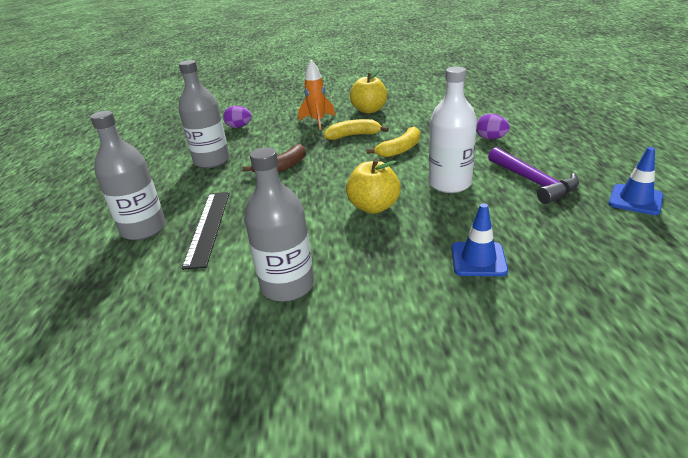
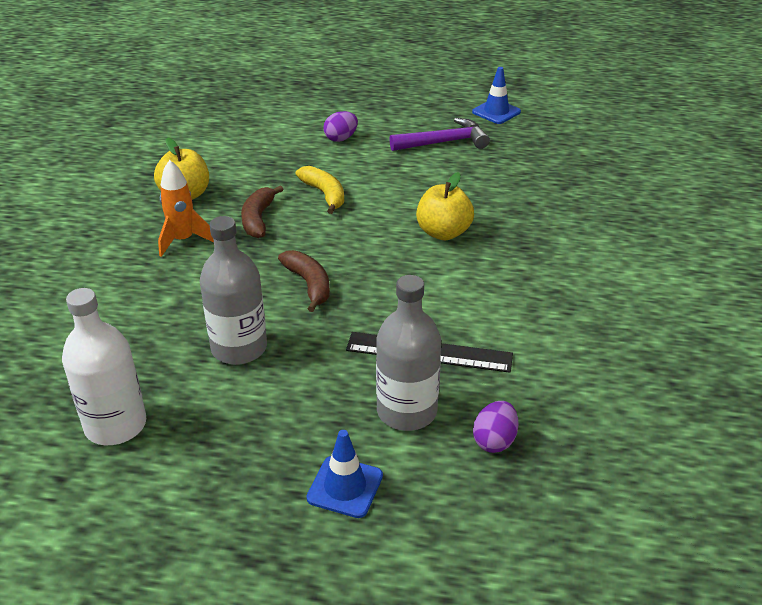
camera: 80 degrees left, 5 degrees up
(239, 127) = (130, 316): purple egg -> purple egg (494, 441)
(287, 285) = (558, 301): grey bottle -> none
(353, 135) = (258, 219): yellow banana -> brown banana
(450, 184) = (422, 182): white bottle -> white bottle (115, 425)
(478, 259) = (551, 197): blue traffic cone -> blue traffic cone (345, 487)

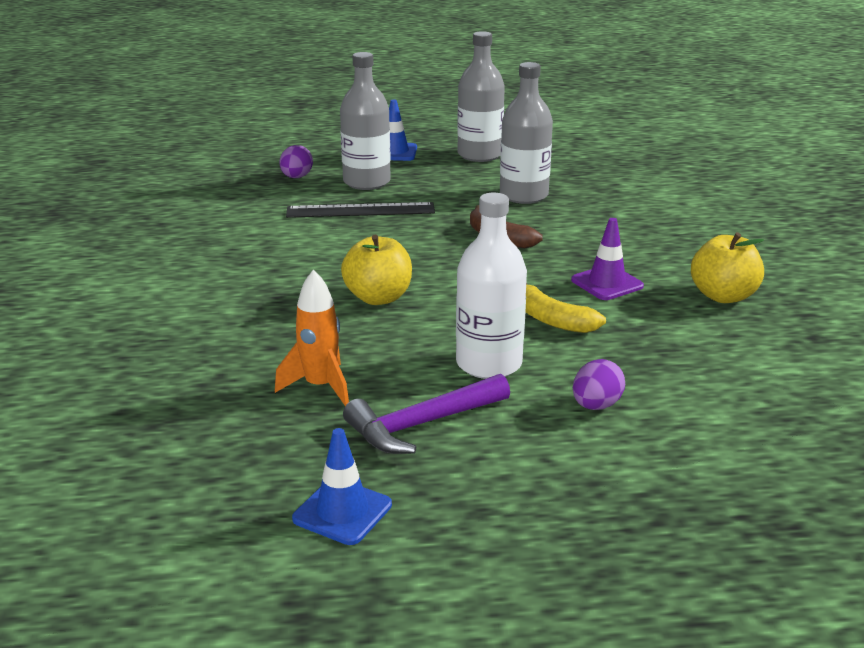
camera: 165 degrees right, 10 degrees down
(115, 425) = (572, 156): white bottle -> white bottle (489, 364)
(183, 240) = (664, 254): orange rocket -> orange rocket (320, 387)
(231, 454) = (479, 155): none -> grey bottle
(258, 219) = (607, 283): brown banana -> purple traffic cone

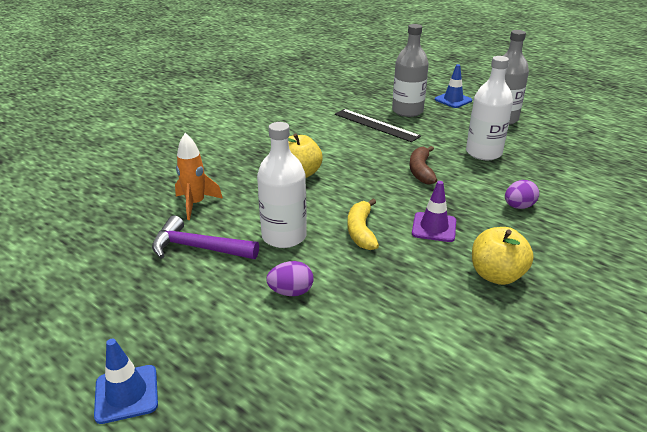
camera: 45 degrees right, 5 degrees up
(296, 177) = (377, 95): purple egg -> purple egg (518, 206)
(342, 512) = (97, 267): blue traffic cone -> blue traffic cone (126, 394)
(523, 195) = (483, 153): grey bottle -> white bottle

